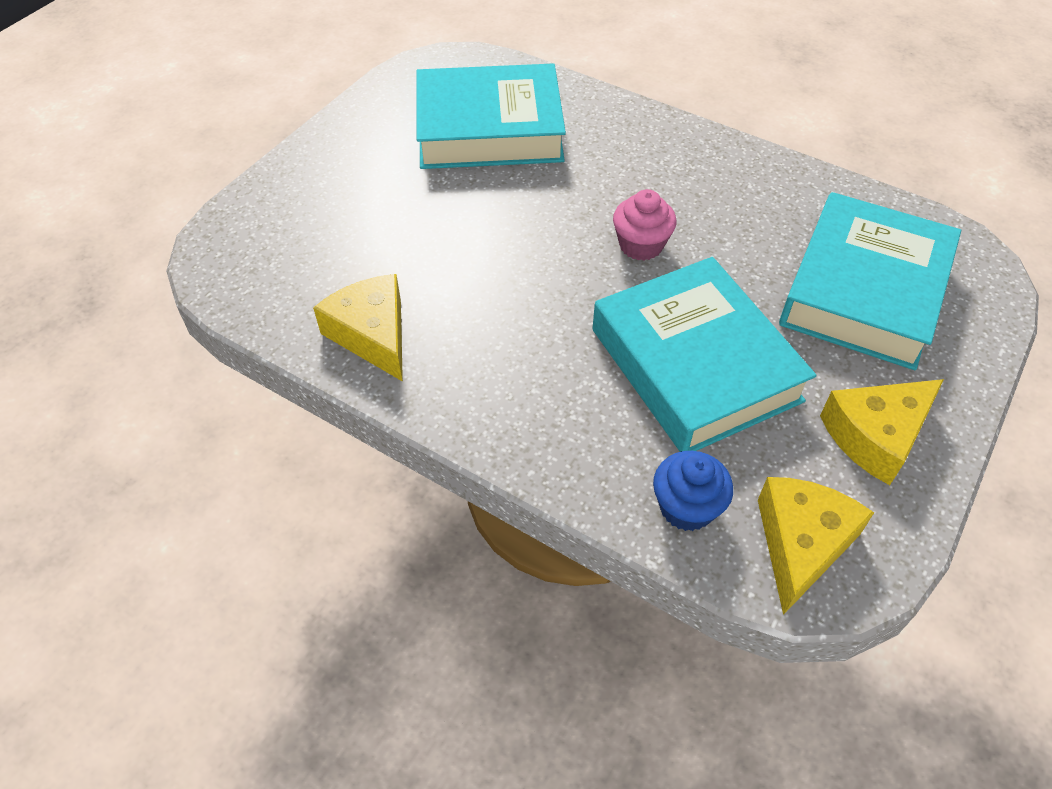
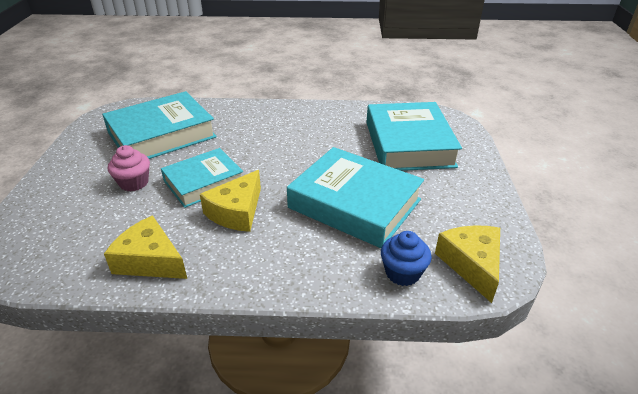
camera: 30 degrees left, 15 degrees down
(502, 238) = (204, 182): none -> turquoise book
(641, 245) = (286, 160): pink cupcake -> pink cupcake (134, 183)
(876, 436) = (464, 201): yellow cheese -> yellow cheese (236, 212)

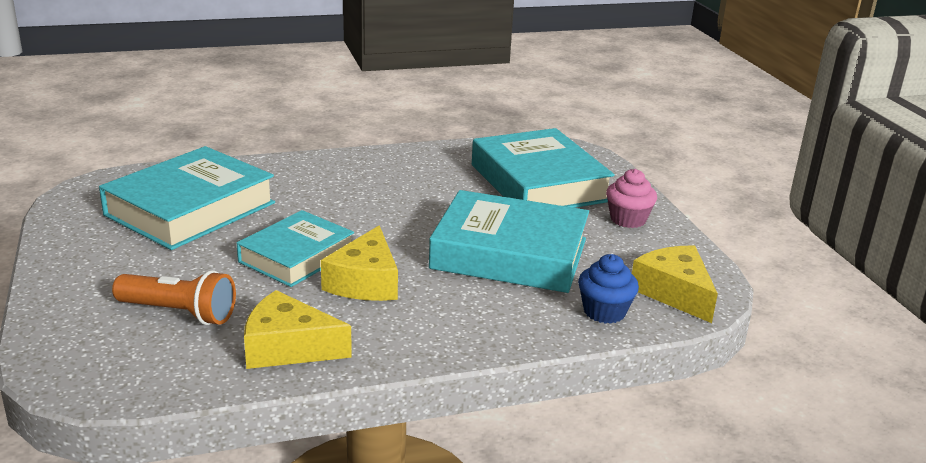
camera: 20 degrees left, 10 degrees down
(101, 217) = (179, 313): none -> orange flashlight
(134, 183) = (195, 270): pink cupcake -> pink cupcake (628, 219)

